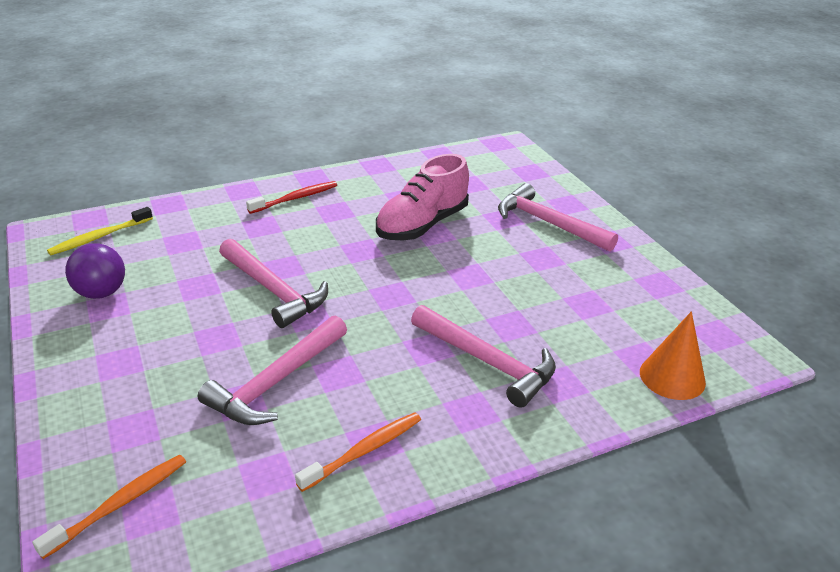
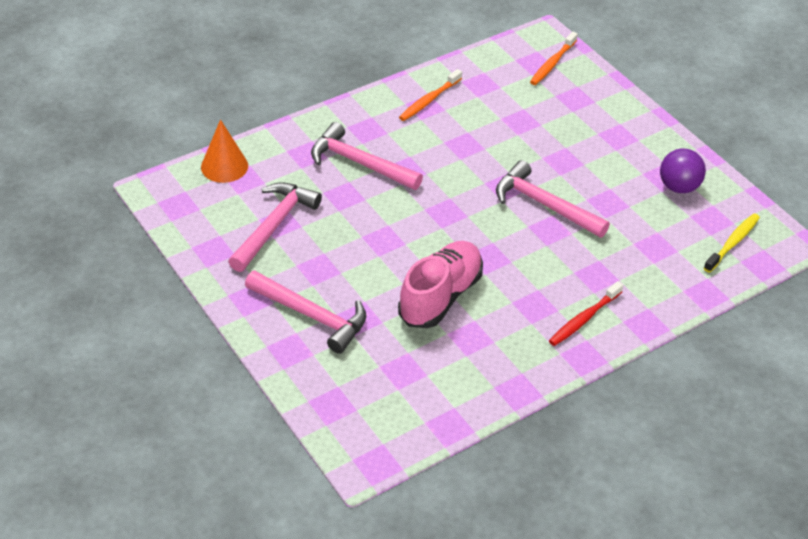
camera: 170 degrees right, 10 degrees up
(276, 382) = (503, 134): pink hammer -> pink hammer (274, 226)

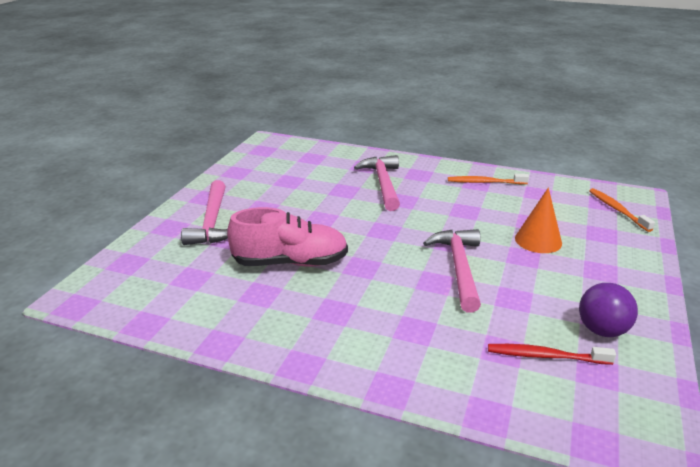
camera: 55 degrees right, 15 degrees down
(224, 166) = (314, 149): orange cone -> orange cone (538, 240)
(274, 226) = (283, 180): pink hammer -> none
(552, 63) = (617, 210): orange toothbrush -> orange toothbrush turned 75 degrees clockwise
(584, 319) = (350, 345): red toothbrush -> red toothbrush (545, 356)
(732, 243) = (589, 402): yellow toothbrush -> none

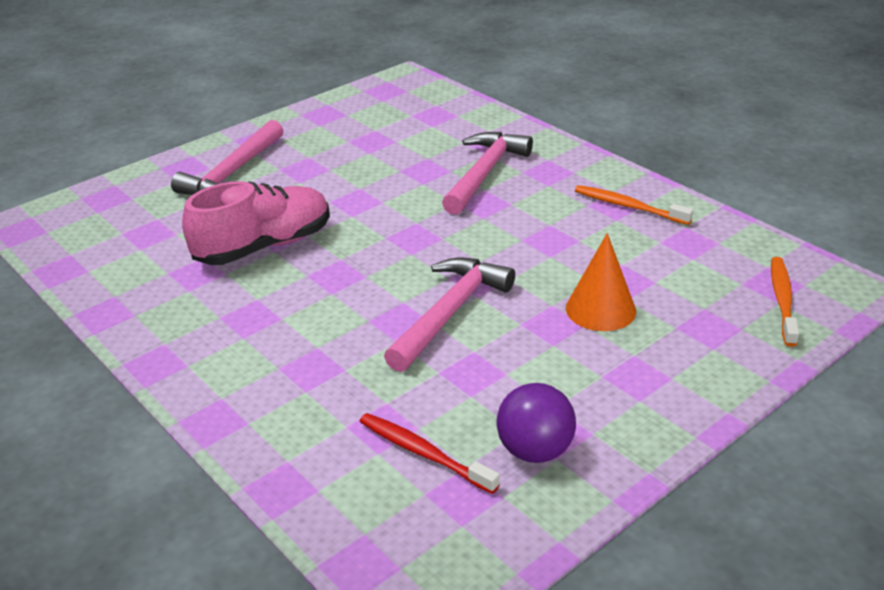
camera: 30 degrees right, 5 degrees up
(290, 262) = (264, 246): pink shoe -> pink shoe turned 60 degrees counterclockwise

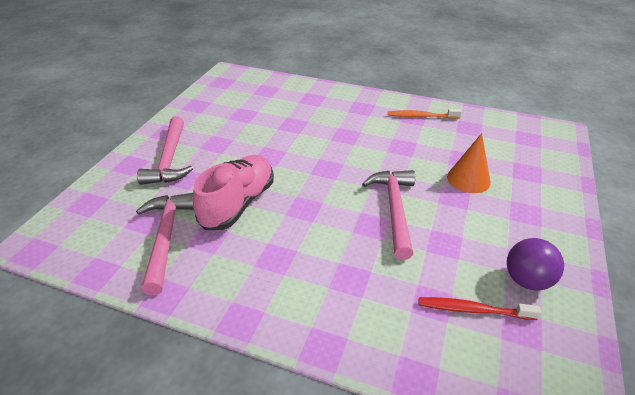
camera: 30 degrees left, 5 degrees up
(484, 173) = (328, 118): pink hammer -> pink hammer (166, 237)
(782, 300) = (541, 146): orange toothbrush -> none

